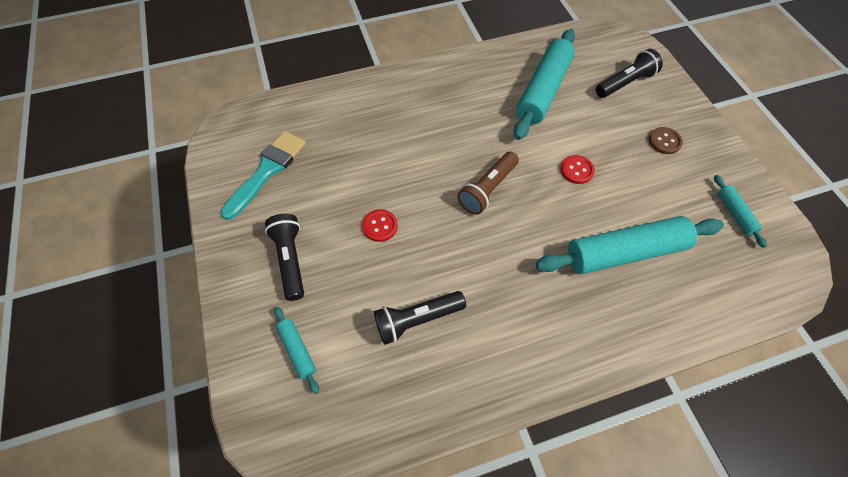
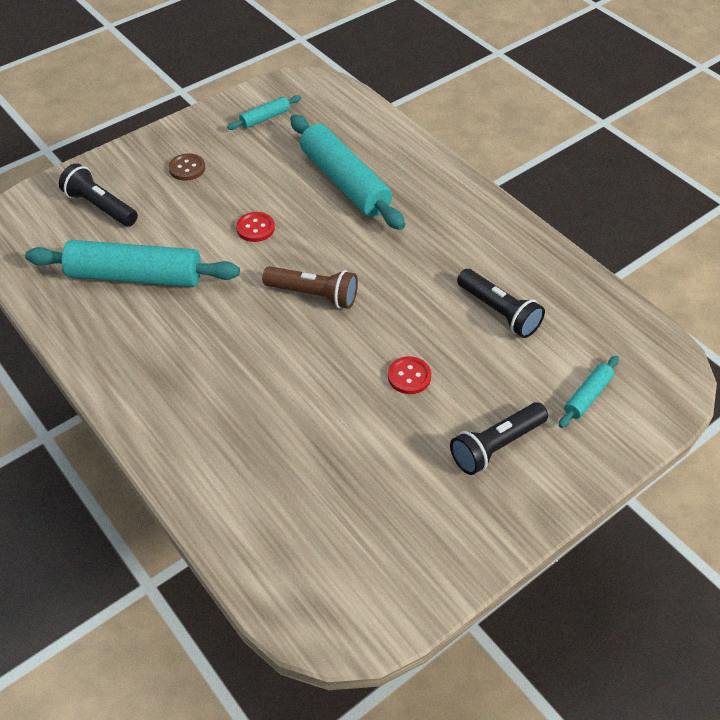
camera: 110 degrees left, 10 degrees down
(267, 171) = (385, 531): turquoise brush -> none

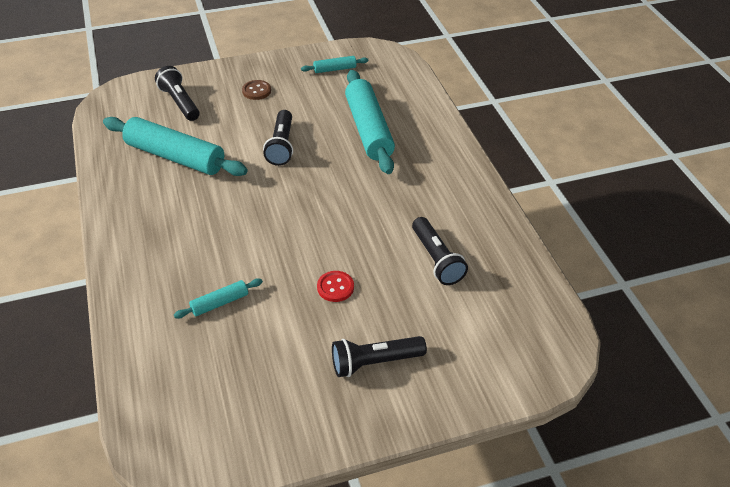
camera: 20 degrees right, 5 degrees down
(255, 228) = (281, 146): red button -> black flashlight
(313, 295) = (297, 205): brown flashlight -> none
(587, 396) = (474, 347): turquoise rolling pin -> turquoise rolling pin (220, 303)

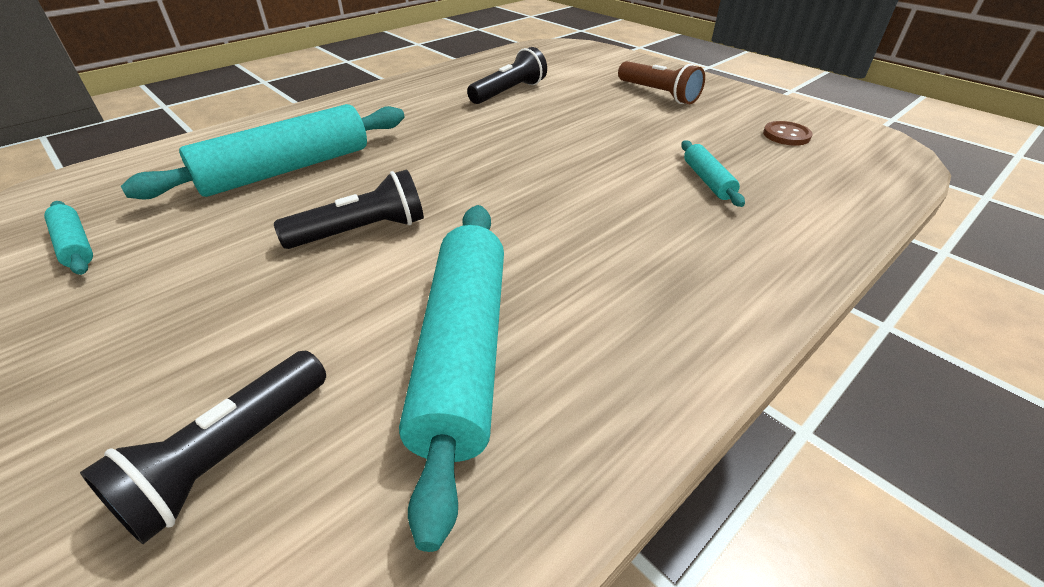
camera: 115 degrees left, 5 degrees down
(220, 303) = (707, 180): turquoise rolling pin -> turquoise rolling pin turned 45 degrees clockwise
(256, 91) = (163, 325): brown button -> brown button (786, 135)
(335, 287) = (600, 126): red button -> none
(375, 362) = (658, 94): black flashlight -> brown flashlight

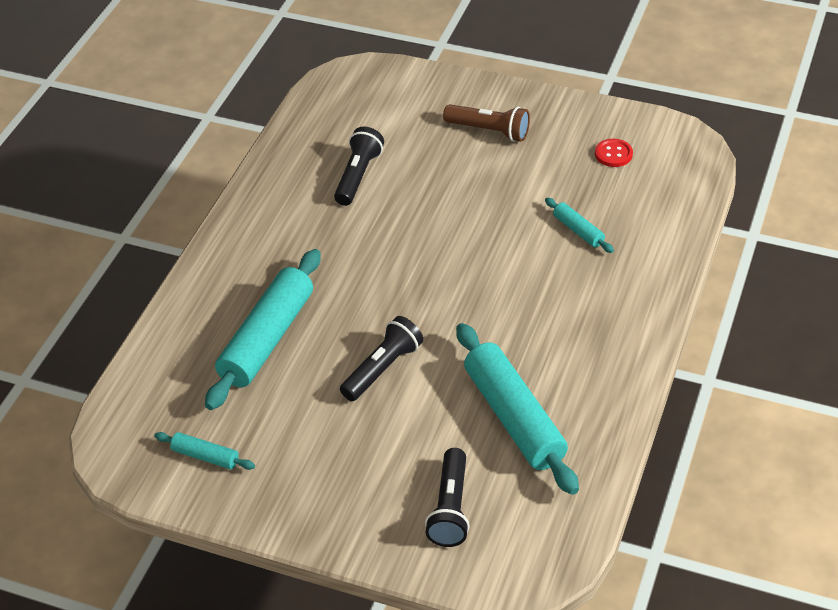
camera: 25 degrees left, 5 degrees up
(786, 135) = (613, 154): brown button -> red button

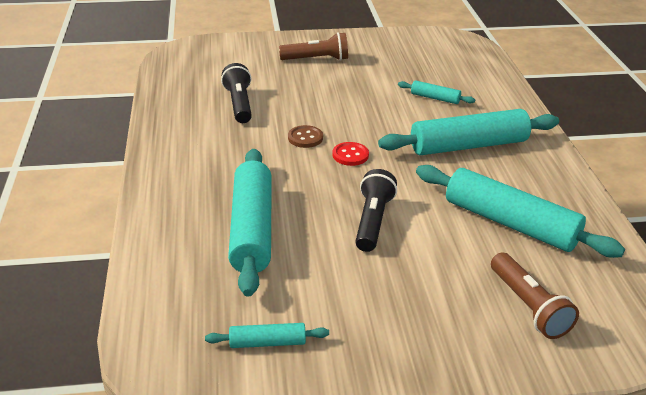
camera: 30 degrees left, 10 degrees down
(393, 244) = (305, 138): none -> brown button
(450, 508) = (528, 306): black flashlight -> brown flashlight
(557, 309) = (468, 145): none -> turquoise rolling pin
(613, 154) = (415, 54): red button -> red button (350, 155)

